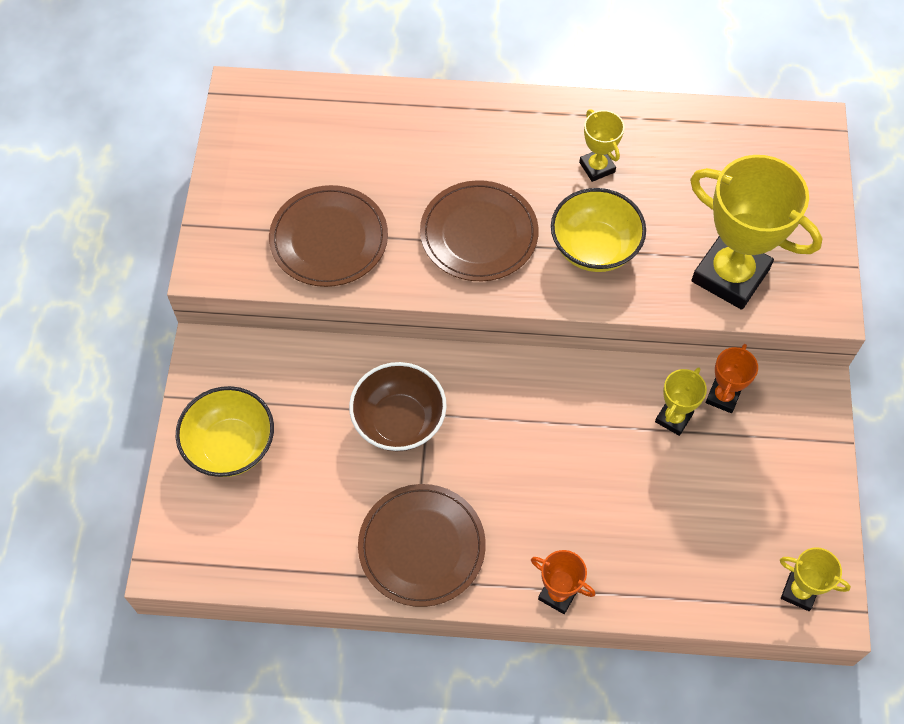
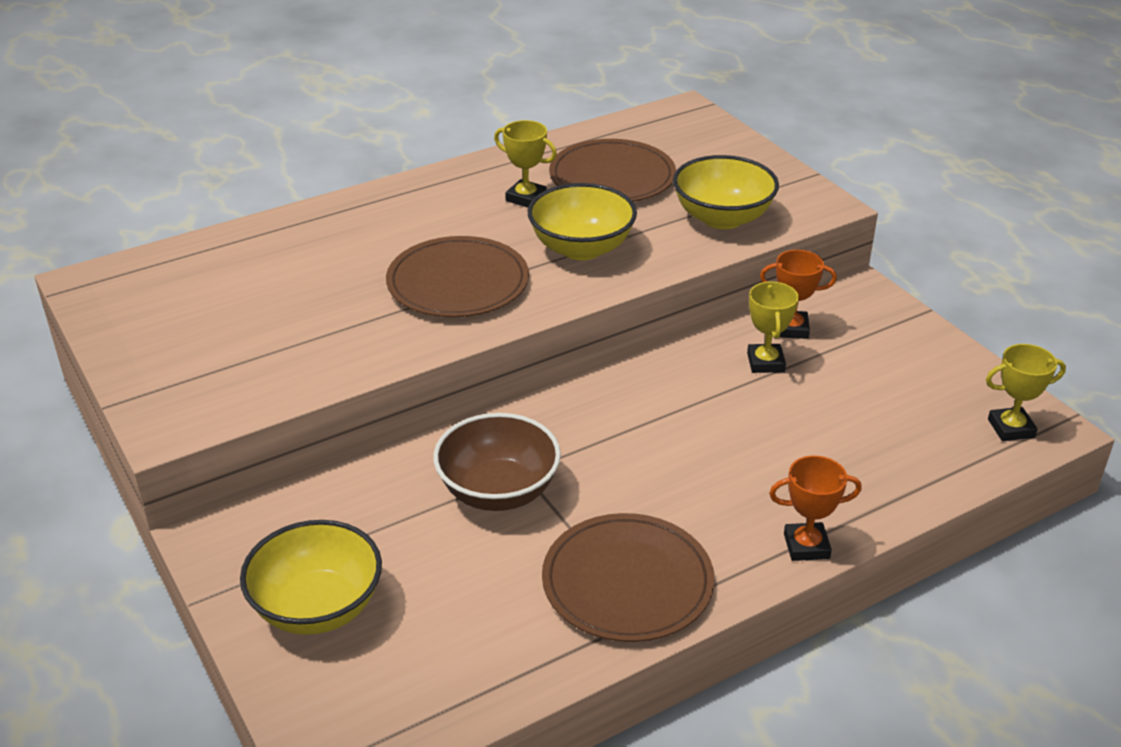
camera: 35 degrees left, 25 degrees down
(329, 239) = (297, 348): brown plate -> brown plate (612, 177)
(722, 397) = (791, 329): orange trophy -> orange trophy turned 75 degrees counterclockwise
(730, 275) = (722, 218): yellow trophy -> yellow bowl

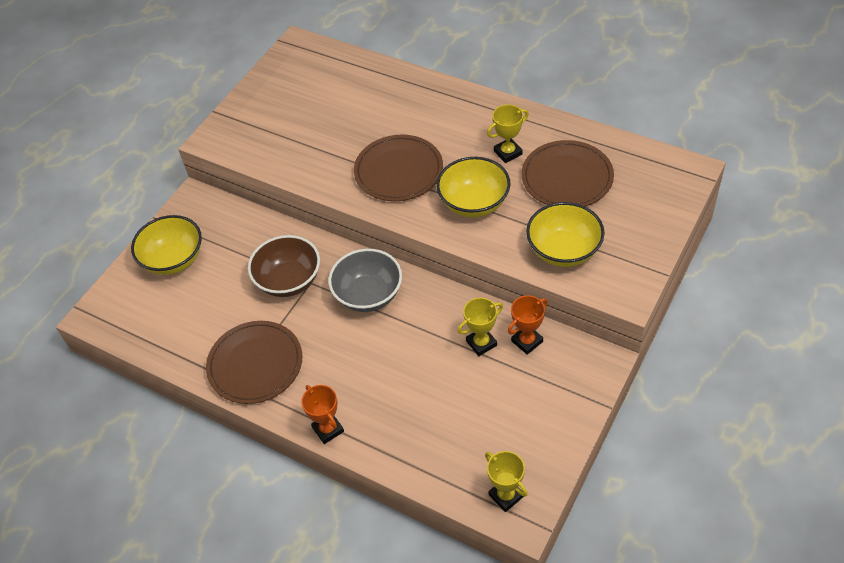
camera: 65 degrees right, 15 degrees up
(526, 198) = (508, 152): yellow trophy -> yellow trophy turned 60 degrees clockwise
(600, 425) = (368, 295): none -> grey bowl
(791, 329) = (527, 341): orange trophy -> orange trophy turned 75 degrees clockwise

